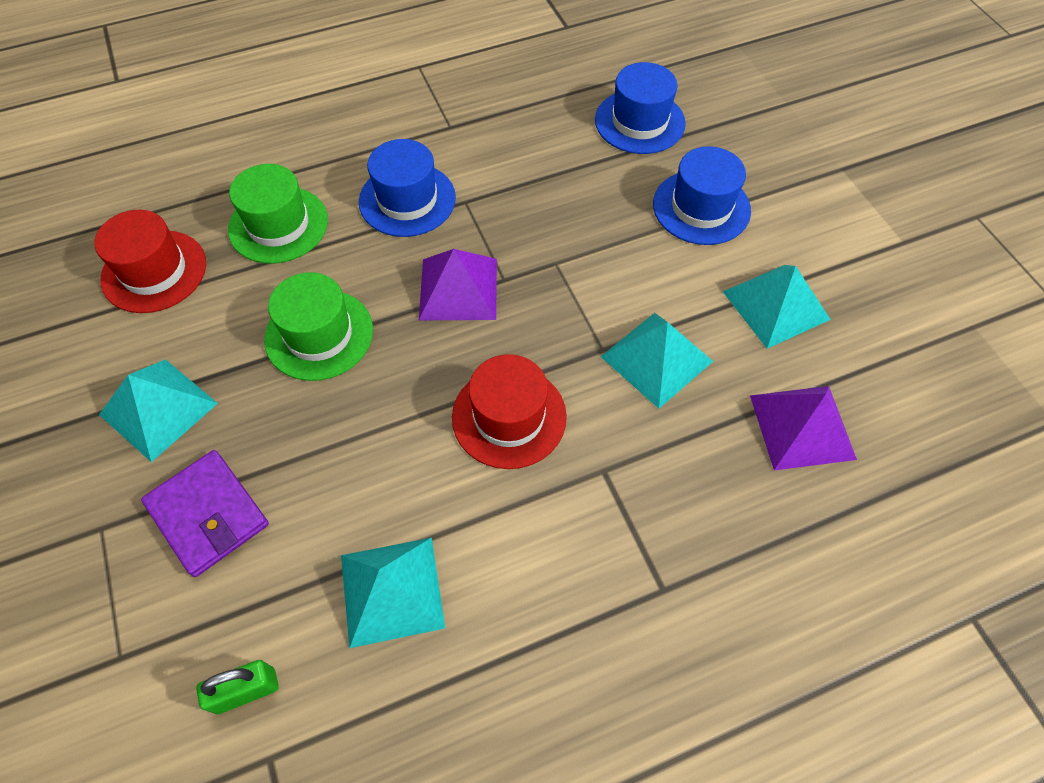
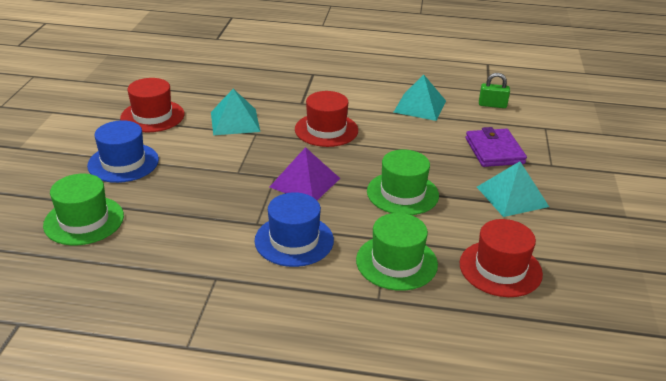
camera: 150 degrees left, 25 degrees down
(639, 122) = (84, 220): blue hat -> green hat
(776, 305) = (152, 116): turquoise pyramid -> red hat
(801, 426) = (203, 85): purple pyramid -> none

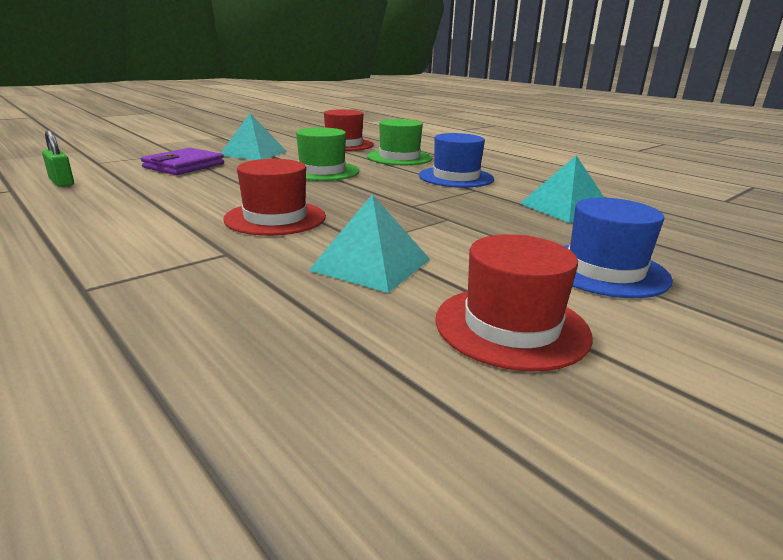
camera: 140 degrees left, 10 degrees down
(84, 220) = (670, 234): green hat -> none
(305, 182) = (389, 195): purple pyramid -> none
(419, 106) = (119, 202): turquoise pyramid -> turquoise pyramid (566, 208)

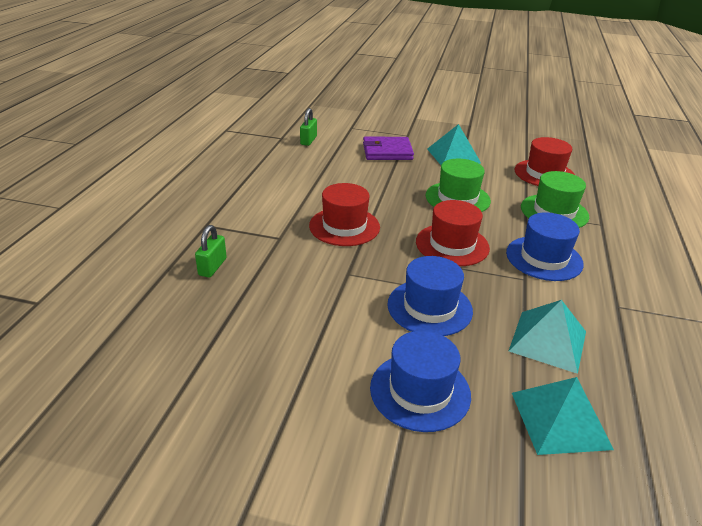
camera: 55 degrees right, 10 degrees up
(204, 315) = (212, 267): none -> green padlock
(371, 264) = (317, 289): turquoise pyramid -> turquoise pyramid (560, 420)
(475, 228) = (429, 307): none -> blue hat
(511, 326) = (289, 367): red hat -> red hat (452, 245)

